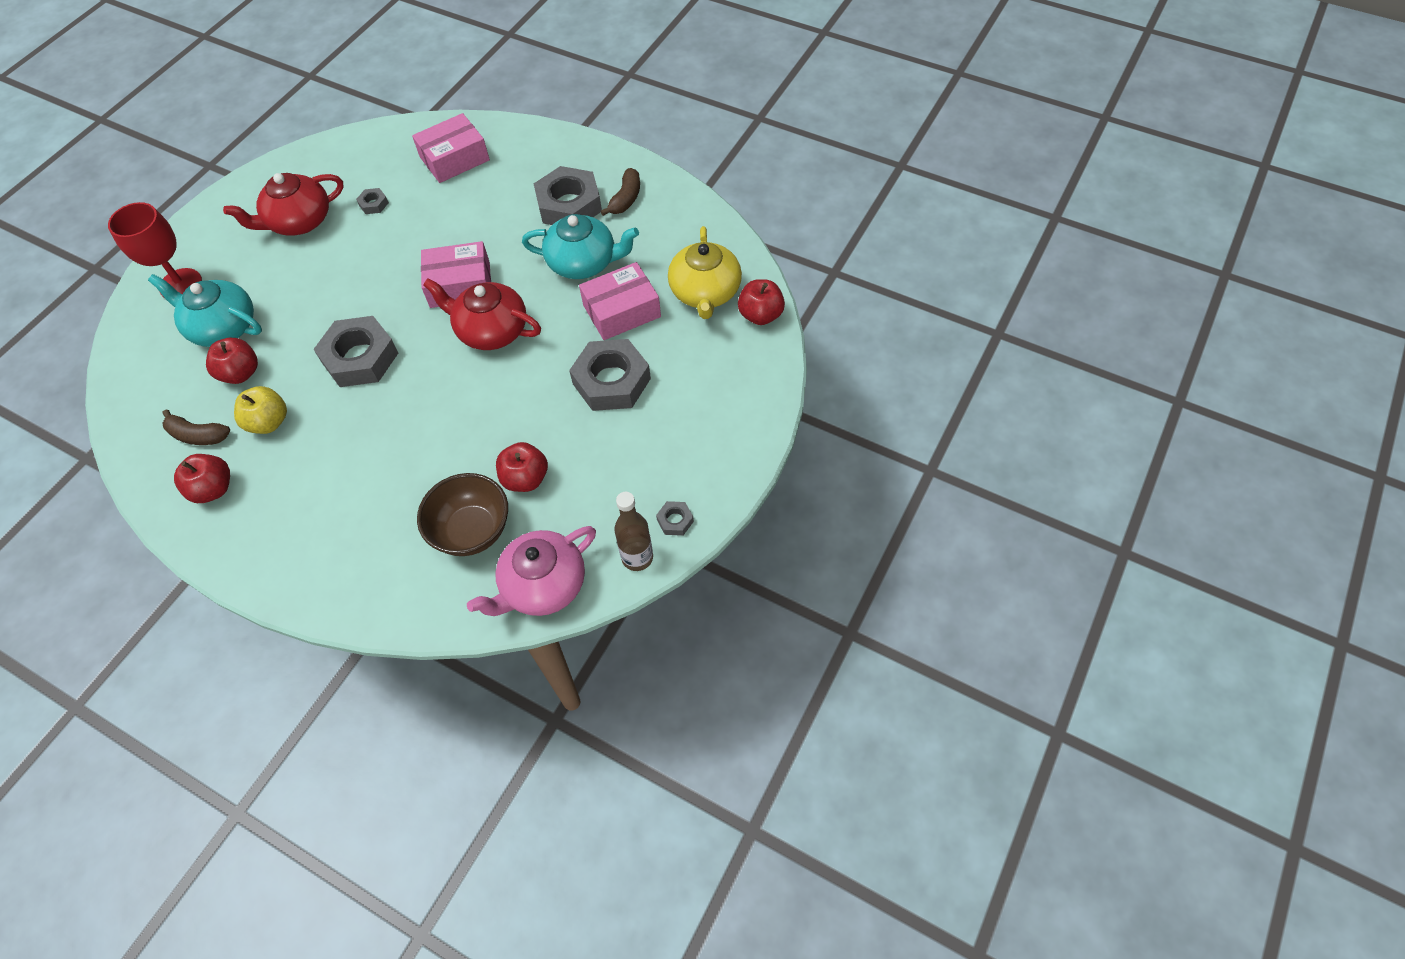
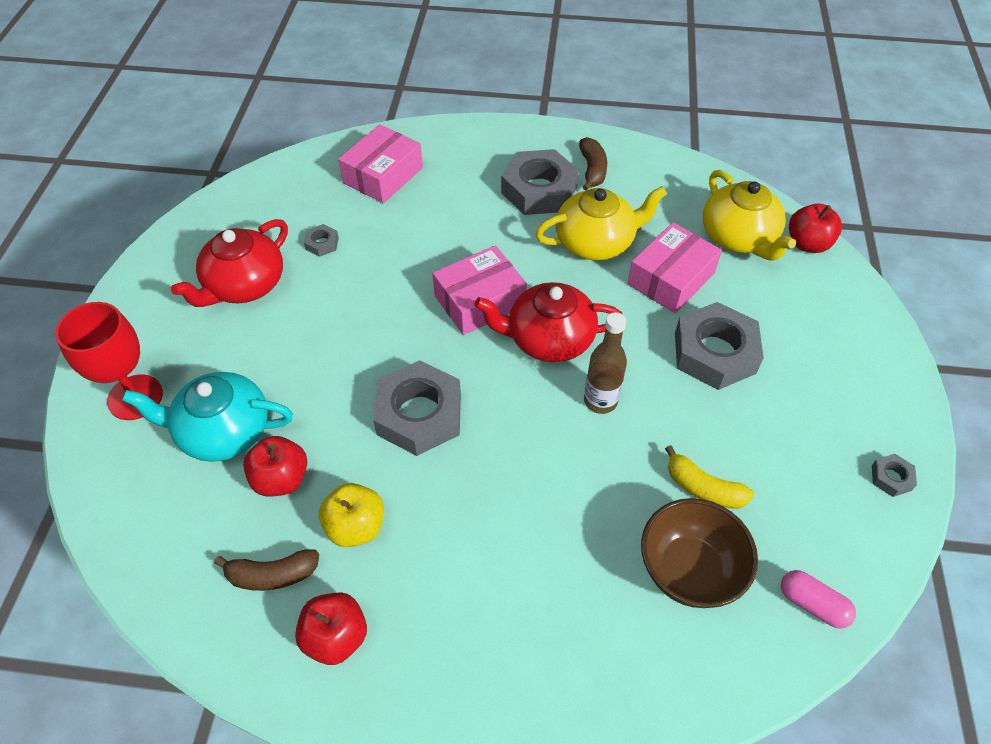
camera: 25 degrees left, 5 degrees down
(525, 478) = (703, 488): red apple -> yellow banana
(542, 585) = (812, 604): pink teapot -> pink capsule
(583, 263) = (596, 242): turquoise teapot -> yellow teapot
(637, 557) = (885, 533): brown bottle -> brown bottle (600, 401)

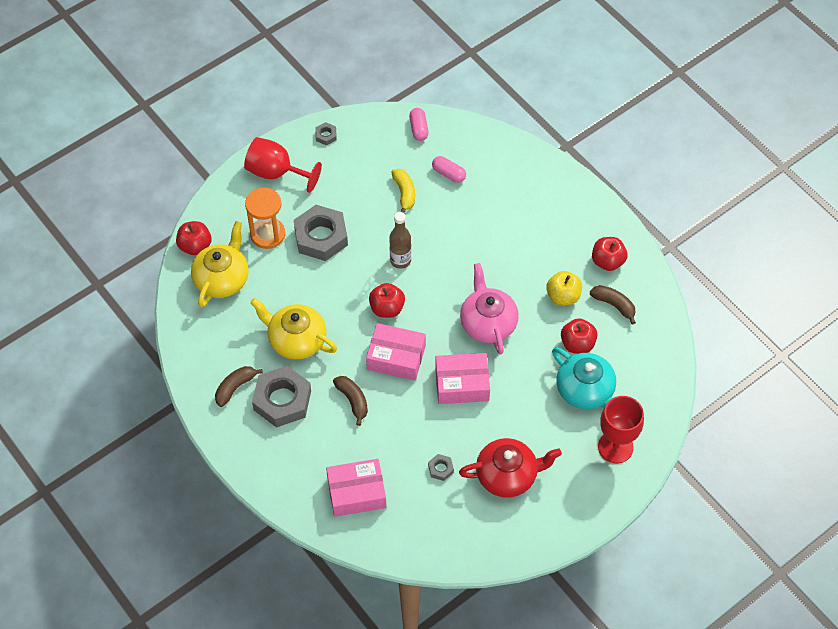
camera: 135 degrees left, 5 degrees up
(419, 414) = (488, 323): grey nut -> pink teapot
(475, 235) = (353, 400): none -> brown banana
(548, 339) = (387, 308): red teapot -> red apple
(671, 279) = (288, 287): pink box -> pink box (462, 384)
(689, 570) = (448, 174): brown bowl -> pink capsule
(766, 310) = (267, 234): none -> orange hourglass
(863, 380) = (276, 173): none -> red goblet

